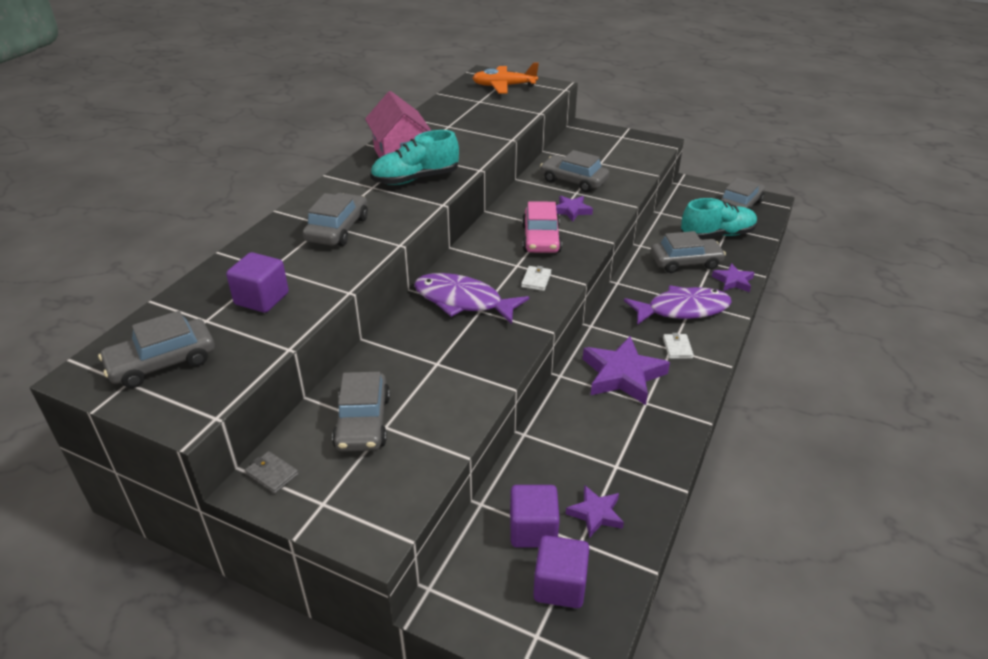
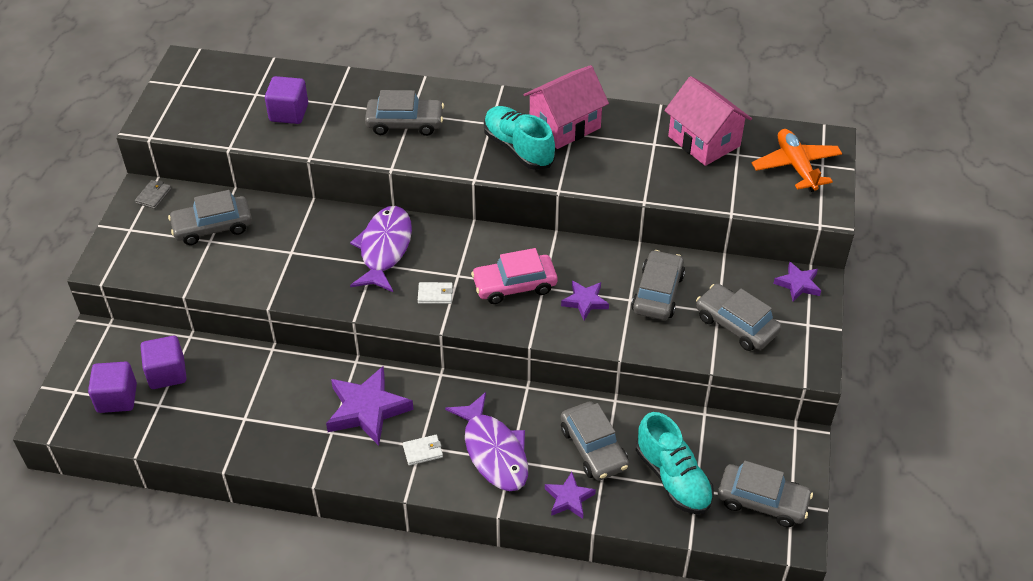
camera: 75 degrees right, 10 degrees up
(162, 362) = (202, 92): grey car -> grey car (736, 324)
(458, 109) = (704, 141): none -> pink house
(595, 514) = (188, 411): purple star -> purple star (798, 284)

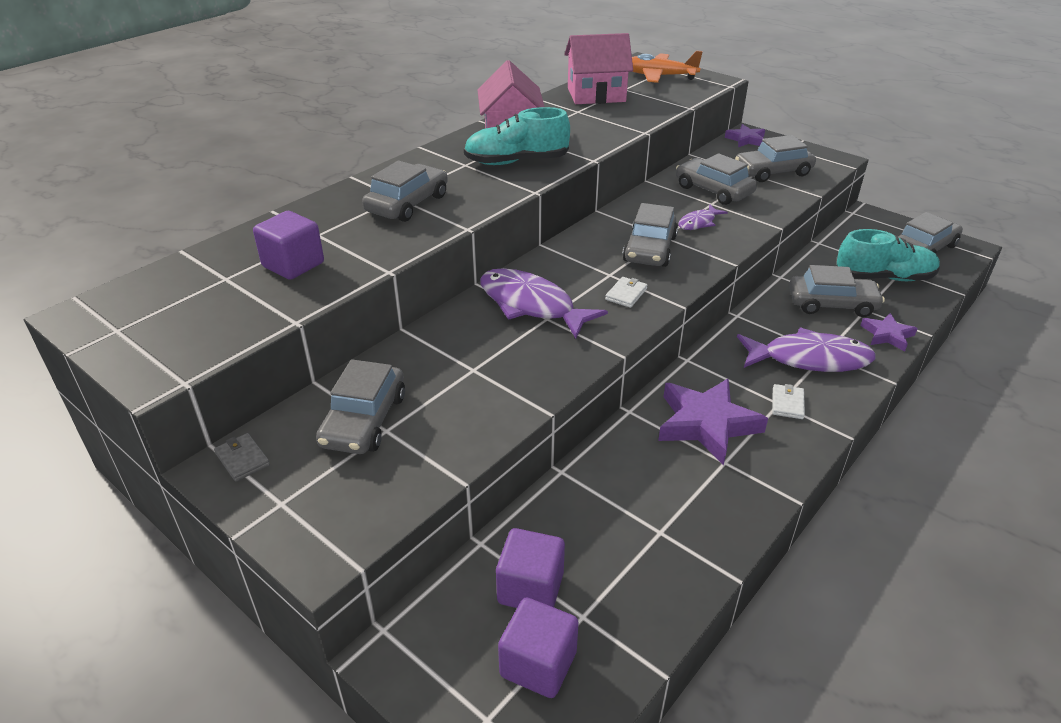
camera: 60 degrees left, 10 degrees down
(514, 285) = (650, 249): pink car -> grey car
(585, 301) = (698, 223): purple star -> purple fish

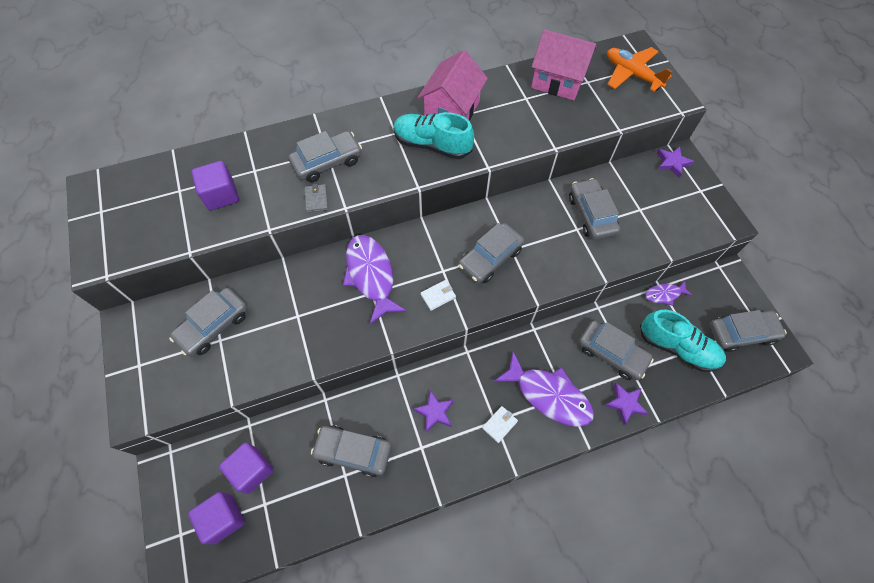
camera: 30 degrees right, 25 degrees up
(242, 459) = (140, 322): grey wallet -> grey wallet (316, 199)
(698, 223) = (548, 246): purple fish -> purple fish (664, 294)
(706, 424) = (434, 412): purple star -> purple star, size x0.55
(773, 172) = (658, 213): grey car -> grey car (353, 452)

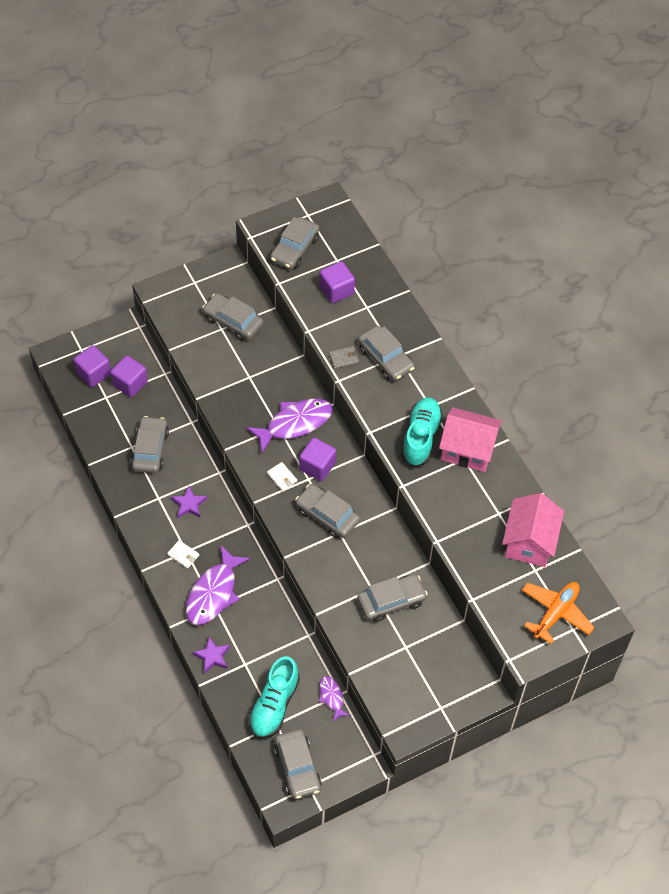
camera: 80 degrees right, 5 degrees down
(429, 260) = (317, 466): none -> purple cube
(612, 353) = (261, 646): grey car -> grey car (294, 249)
(672, 163) = (473, 681): purple star -> none

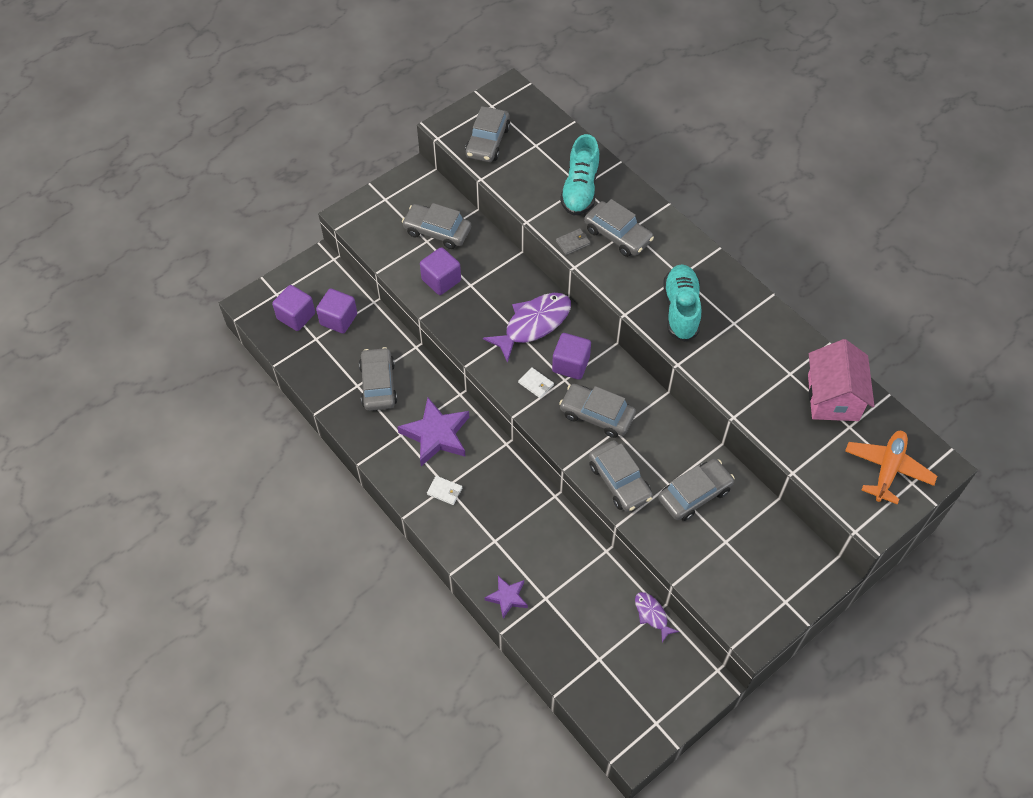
camera: 10 degrees left, 0 degrees up
(189, 504) = (436, 435): purple star -> purple star, size x1.81
(214, 593) = (489, 526): purple fish -> none
(274, 705) = (591, 638): turquoise shoe -> turquoise shoe (580, 189)
(297, 767) = (637, 704): grey car -> grey car (619, 481)
(336, 290) = (544, 175): purple cube -> purple cube (441, 280)
(467, 449) = (735, 313): pink house -> none

